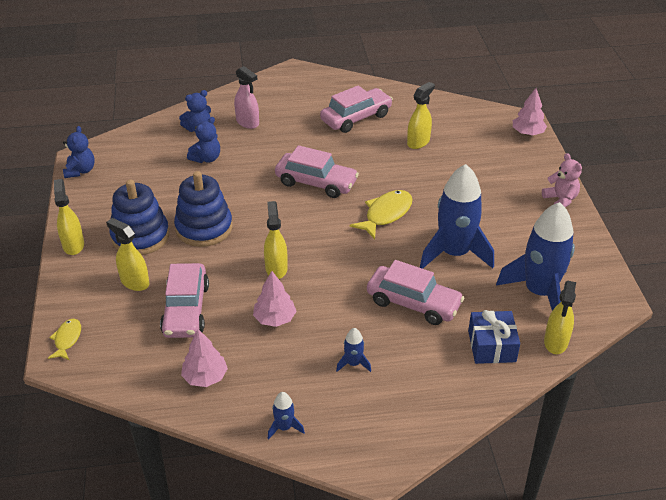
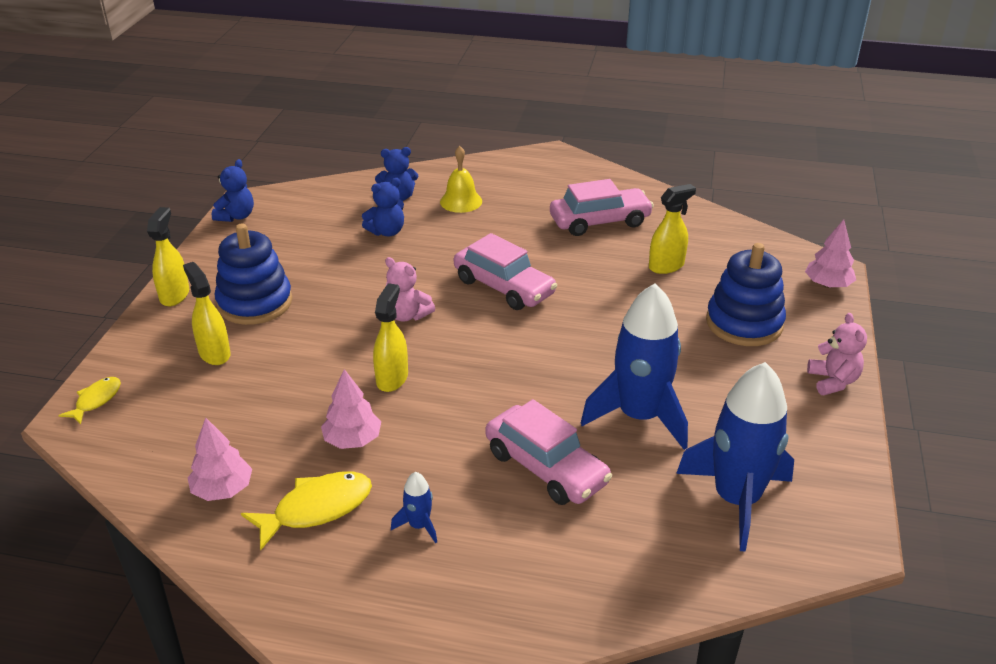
camera: 20 degrees right, 5 degrees down
(186, 309) = (252, 400): pink car -> none
(204, 228) = (334, 310): blue stacking toy -> blue stacking toy (744, 323)
(247, 122) = (461, 201): pink spray bottle -> yellow bell
(260, 219) = (407, 315): none -> pink teddy bear
(284, 427) = (279, 584): blue rocket -> none
(386, 214) = (572, 345): yellow fish -> yellow fish (316, 509)
(492, 346) = (625, 556): blue gift -> none
(556, 342) = (725, 577): yellow spray bottle -> none

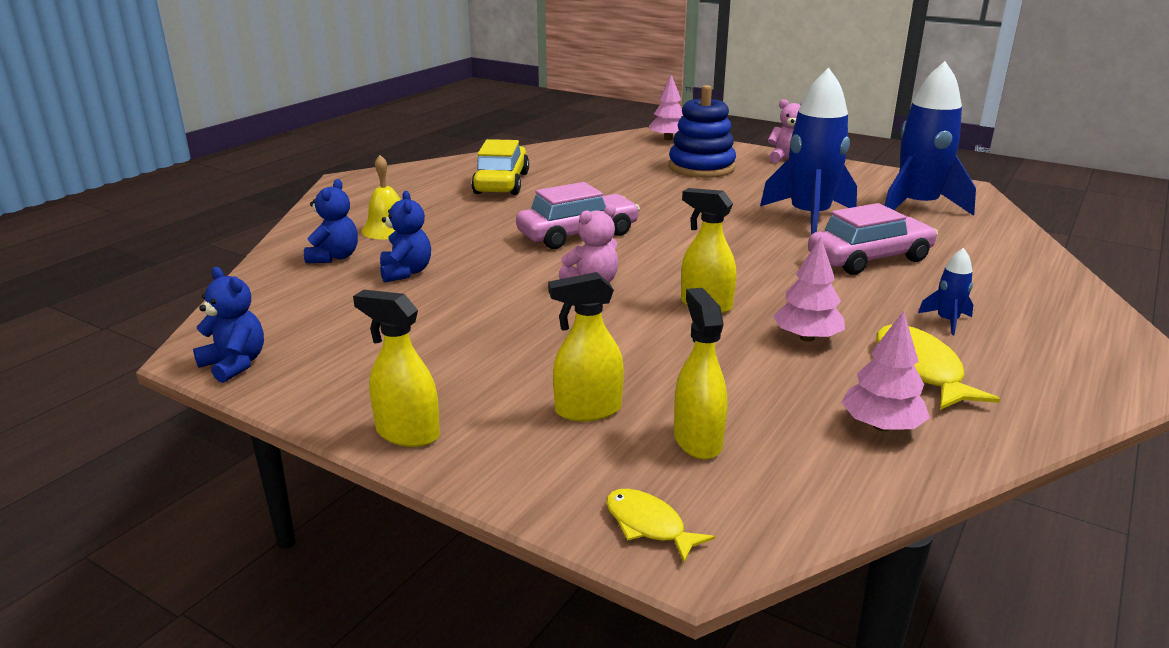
camera: 70 degrees left, 10 degrees down
(255, 303) = (487, 370): blue stacking toy -> none
(600, 221) = (501, 183): pink car -> yellow car
(666, 266) = (599, 174): yellow spray bottle -> yellow spray bottle (697, 440)

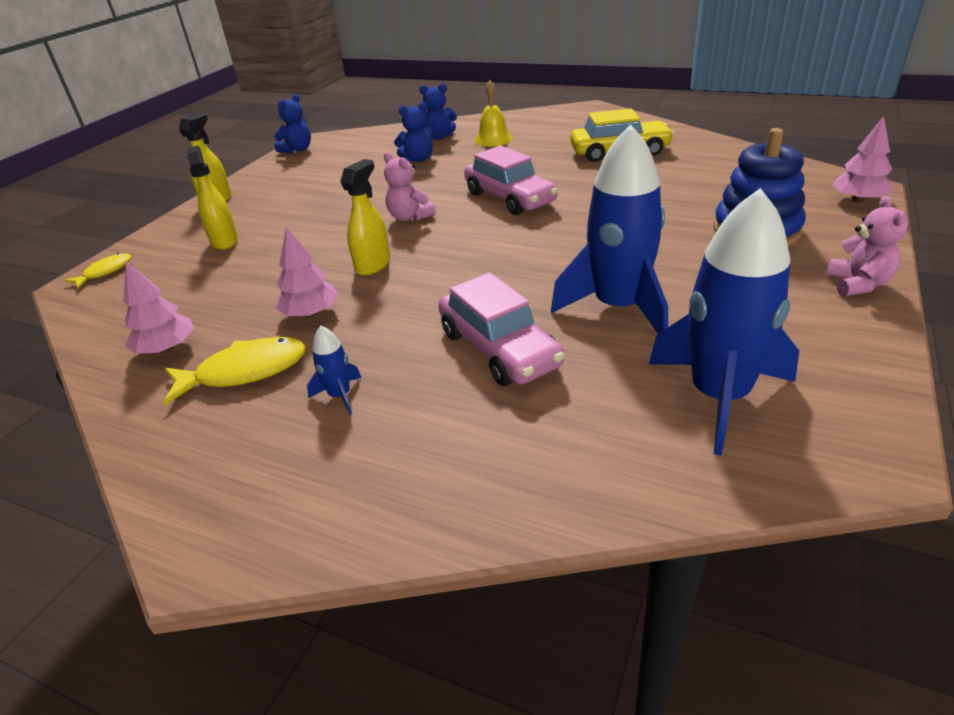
camera: 85 degrees right, 10 degrees up
(697, 440) = (178, 278): yellow spray bottle -> none

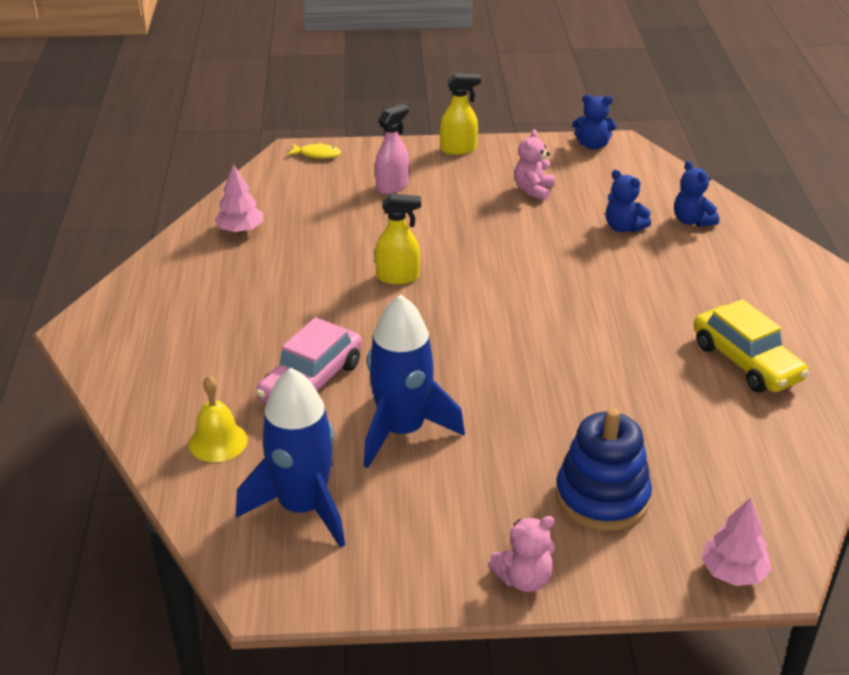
camera: 60 degrees right, 0 degrees up
(224, 241) = (392, 186): yellow spray bottle -> pink spray bottle
(245, 372) = (231, 275): yellow fish -> none
(311, 313) = (312, 274): pink tree -> none
(340, 395) = (225, 326): blue rocket -> none
(410, 217) = (493, 267): pink teddy bear -> pink teddy bear (533, 190)
(493, 139) = (715, 260): yellow bell -> yellow bell (218, 441)
(510, 198) = (571, 314): pink car -> none

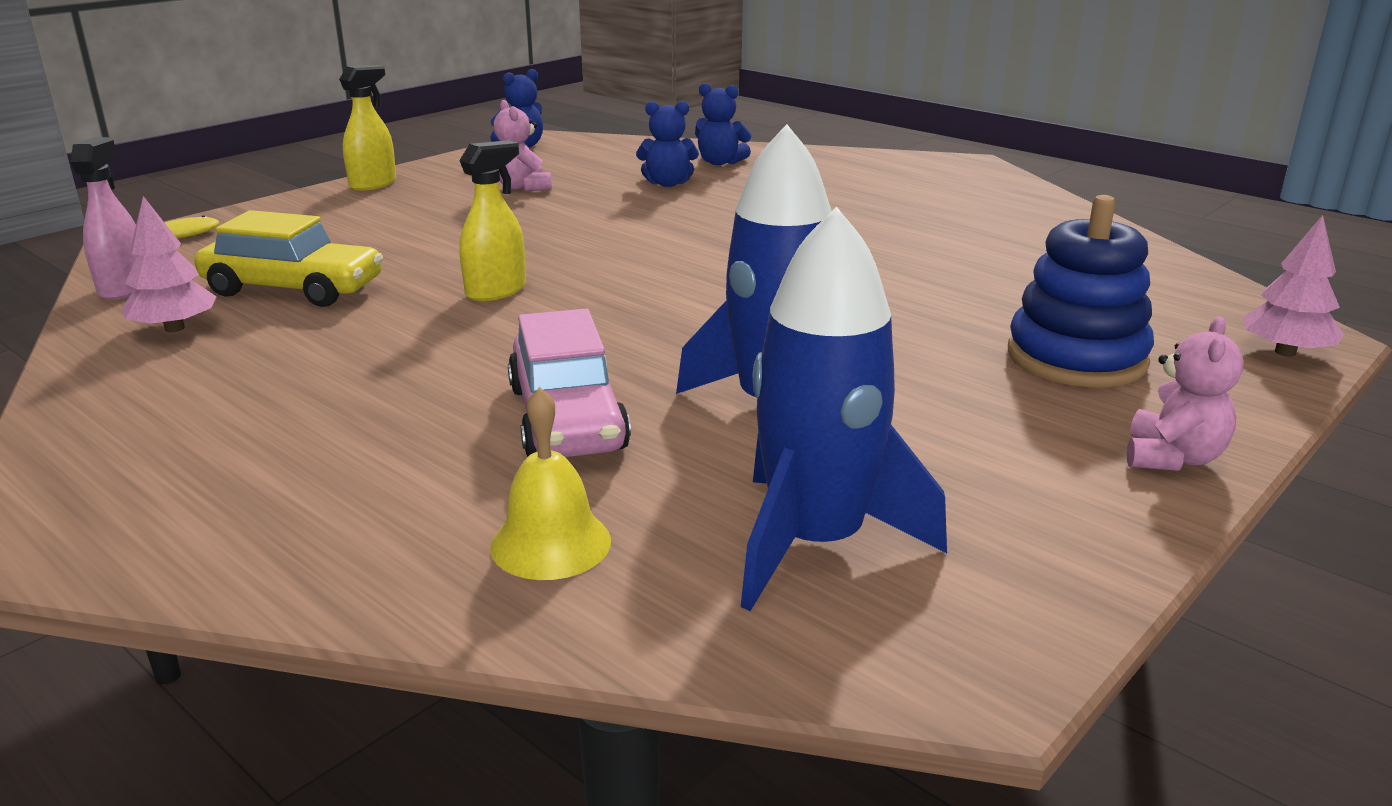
camera: 45 degrees left, 10 degrees down
(392, 186) = (341, 230): pink spray bottle -> pink spray bottle (124, 288)
(746, 362) = (962, 224): yellow car -> yellow car (293, 289)

